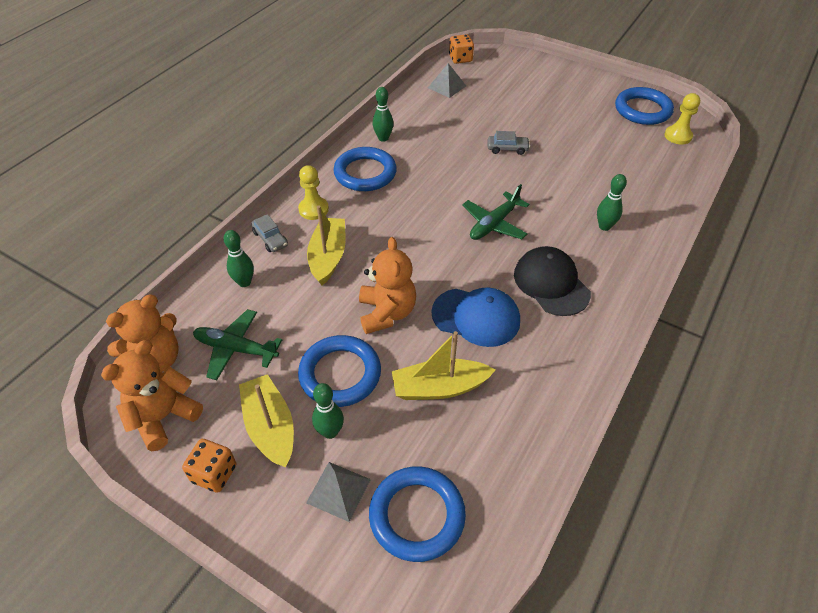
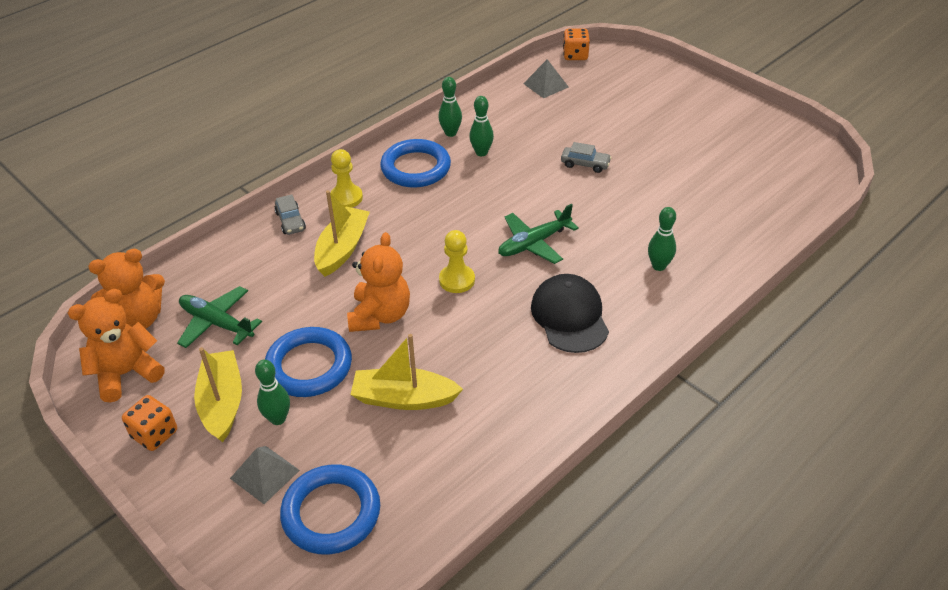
camera: 15 degrees right, 5 degrees down
(244, 282) = (248, 260): green bowling pin -> green bowling pin (481, 152)
(476, 317) = (472, 336): blue cap -> none
(642, 110) = (767, 142): blue ring -> none
(678, 136) = (797, 178): yellow pawn -> yellow pawn (457, 280)

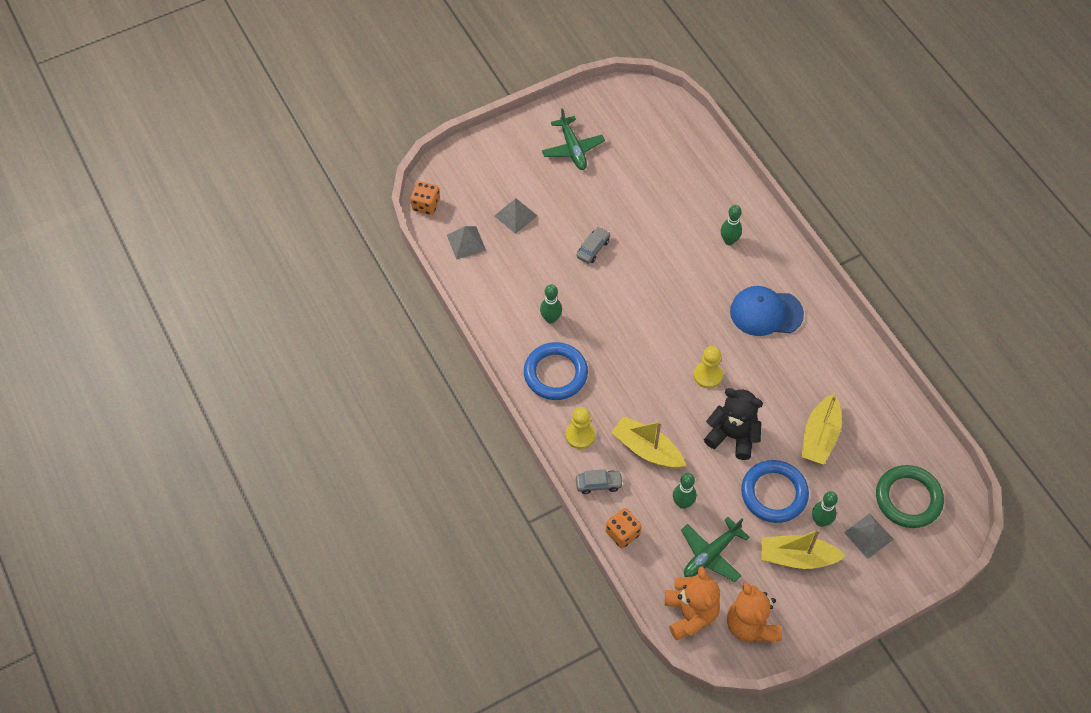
camera: 75 degrees left, 15 degrees up
(154, 434) = (817, 606): orange dice -> orange dice (622, 533)
(331, 513) = (908, 498): blue ring -> green ring
(380, 315) = (732, 436): orange teddy bear -> black teddy bear
(450, 133) = (513, 335): green bowling pin -> green bowling pin (682, 503)
(534, 243) = (680, 313): green plane -> green plane (572, 149)
(569, 316) = (766, 313): black cap -> blue cap
(596, 107) = (515, 215): none -> grey pyramid

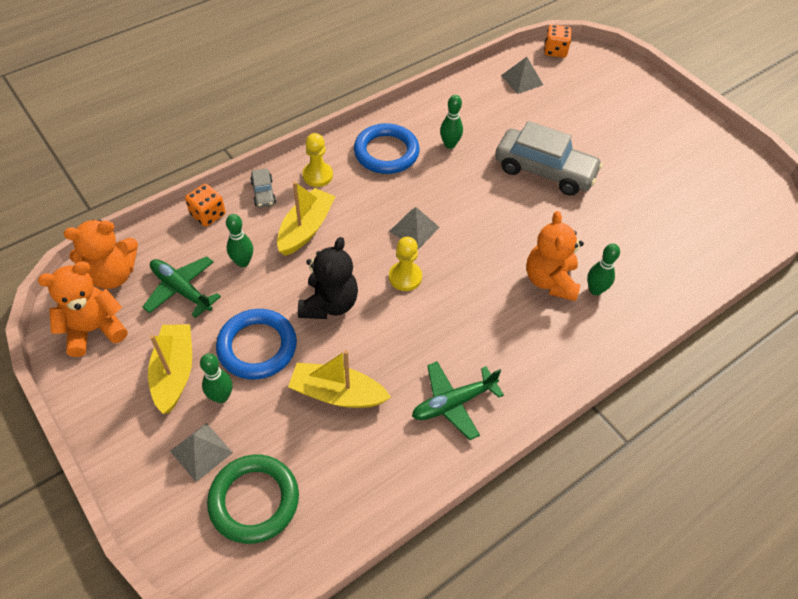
camera: 80 degrees right, 5 degrees down
(515, 215) = (565, 110): grey pyramid -> grey pyramid (414, 229)
(572, 149) = (666, 146): green plane -> green plane (453, 403)
(593, 248) = (544, 171): grey car -> grey car, size x2.22
(718, 270) = (550, 281): none -> orange teddy bear
(766, 313) = (503, 331): blue cap -> none

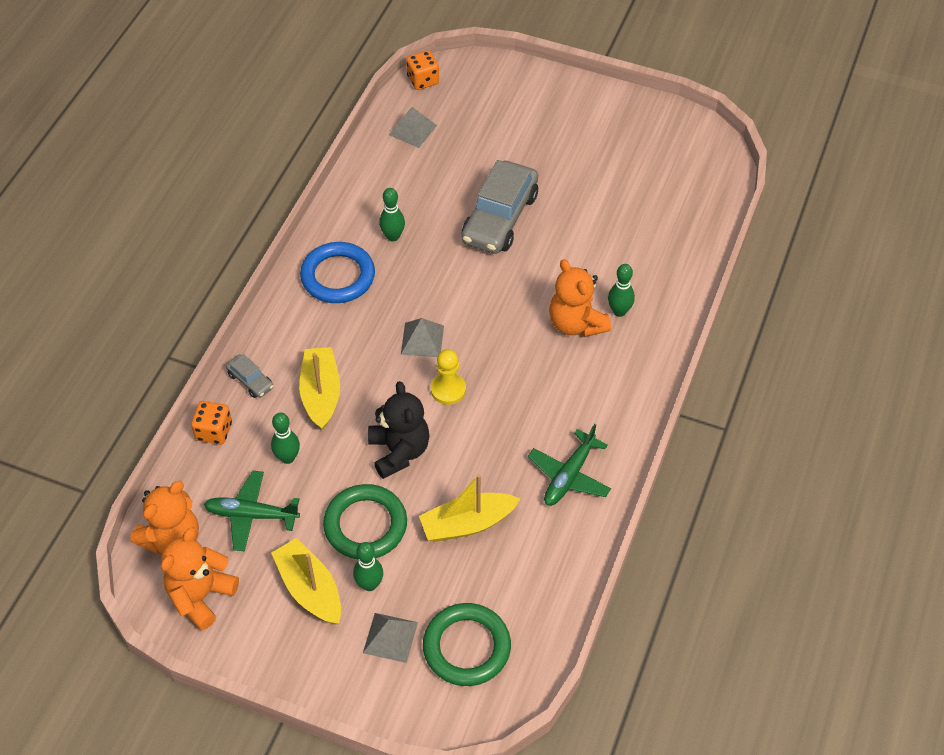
camera: 30 degrees left, 0 degrees up
(257, 347) = (365, 525): blue ring -> green ring
(317, 175) = (289, 335): yellow pawn -> none
(544, 171) = (500, 218): grey car -> grey car turned 120 degrees clockwise

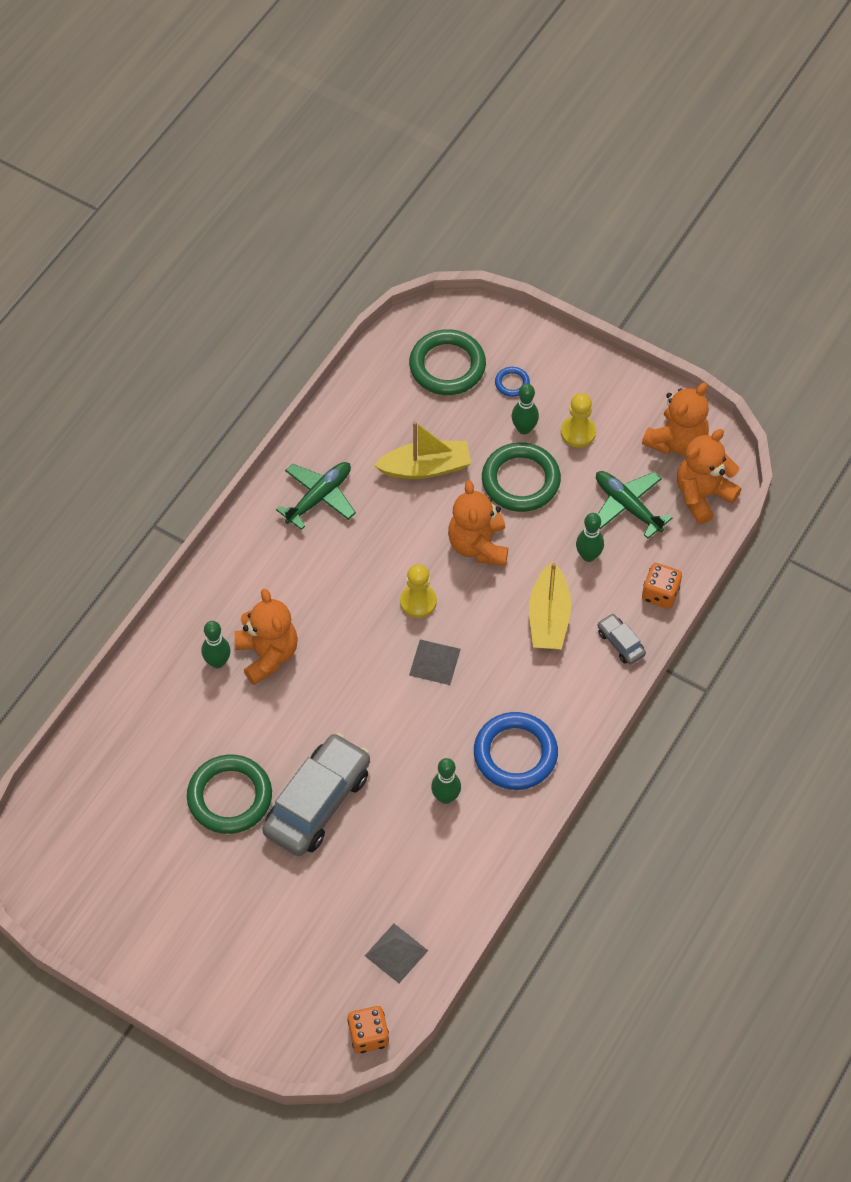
camera: 170 degrees left, 5 degrees up
(251, 515) = (627, 506): green plane -> green plane turned 150 degrees counterclockwise
(310, 589) = (578, 432): yellow boat -> yellow pawn
(390, 637) = (512, 383): grey pyramid -> blue ring
(399, 451) = (478, 545): black teddy bear -> orange teddy bear
(574, 212) = (230, 797): none -> green ring

